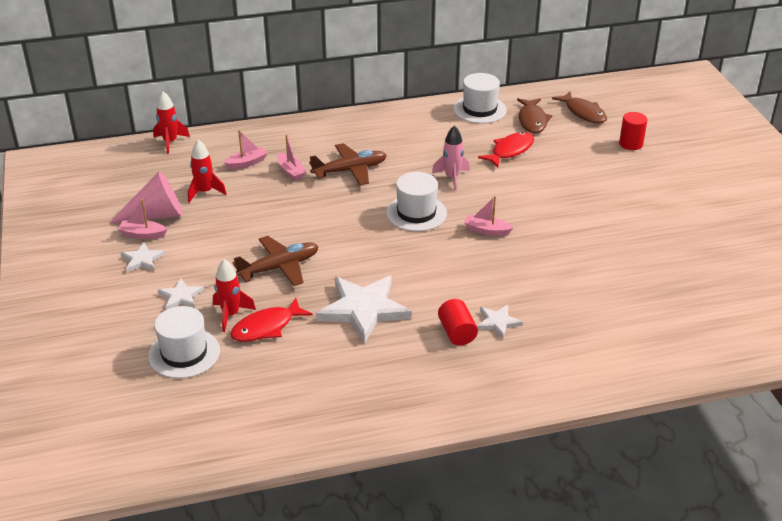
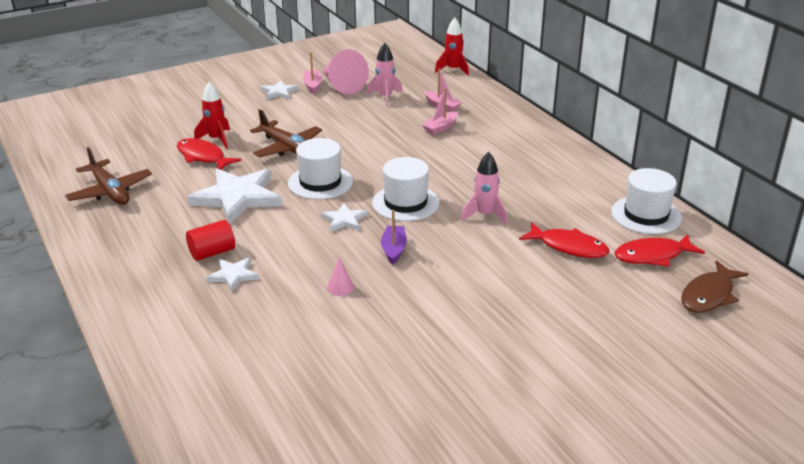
camera: 75 degrees right, 5 degrees down
(181, 296) = (235, 115): white star -> white star (344, 220)
(184, 353) = (165, 130): white hat -> white hat (320, 182)
(205, 192) = (385, 97): red rocket -> pink rocket
(350, 170) = (461, 156): brown plane -> brown plane (110, 191)
(486, 230) = (394, 249): pink boat -> purple boat
(532, 120) = (652, 256): brown fish -> red fish
(532, 265) = (340, 287): none -> pink cone
(631, 144) = (660, 345): red cylinder -> none

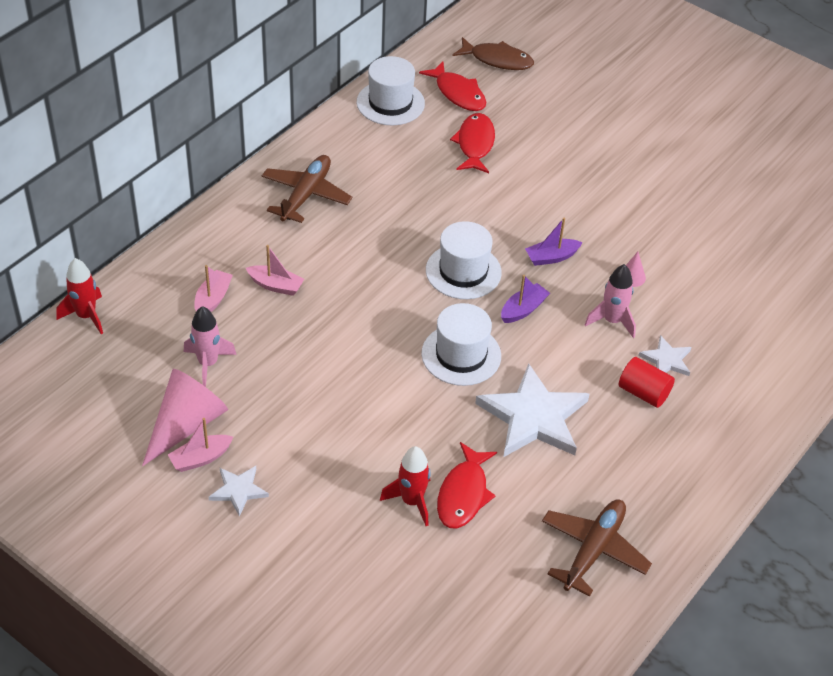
camera: 115 degrees left, 15 degrees up
(288, 148) = (398, 415): brown plane -> brown plane (306, 195)
(344, 220) = (523, 309): white star -> purple boat
(485, 215) = (452, 208): pink rocket -> pink rocket (612, 321)

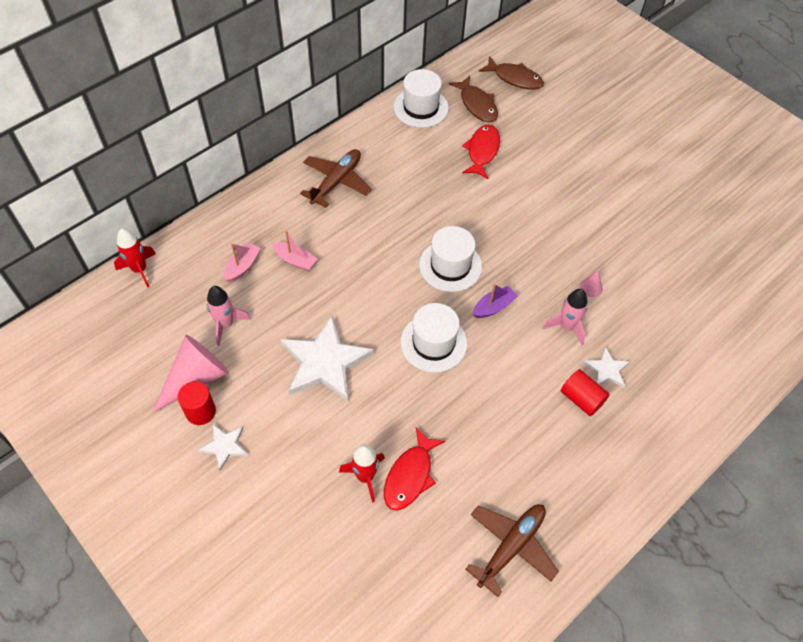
camera: 10 degrees right, 10 degrees up
(200, 458) = (200, 411): pink boat -> red cylinder
(458, 93) = (477, 105): red fish -> brown fish
(533, 417) = (483, 409): white star -> white star (324, 362)
(551, 257) = (526, 261): purple boat -> none

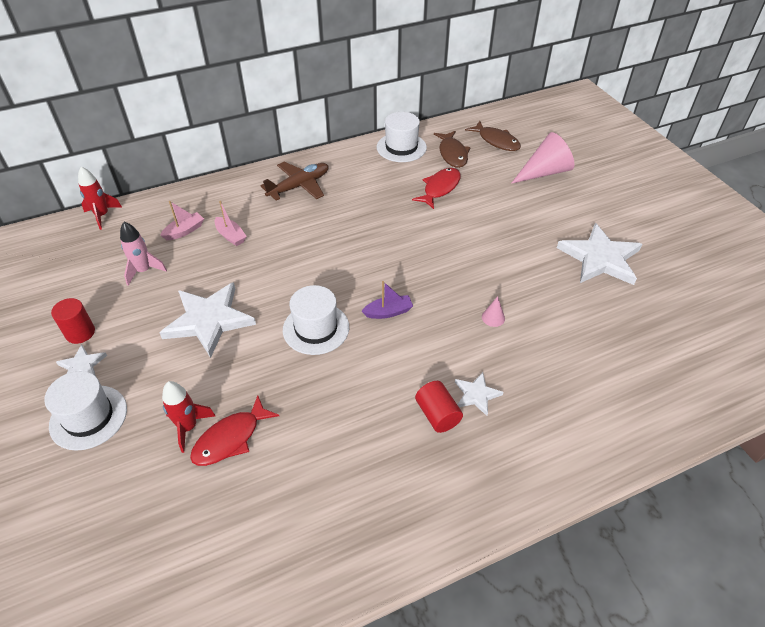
camera: 20 degrees right, 10 degrees down
(196, 378) = (93, 306): pink cone -> pink cone (544, 172)
(450, 265) = (365, 269): white hat -> white hat (88, 417)
(511, 546) = (294, 538): brown plane -> none
(566, 327) = (452, 346): pink rocket -> none
(662, 198) = (600, 258): none -> white star

